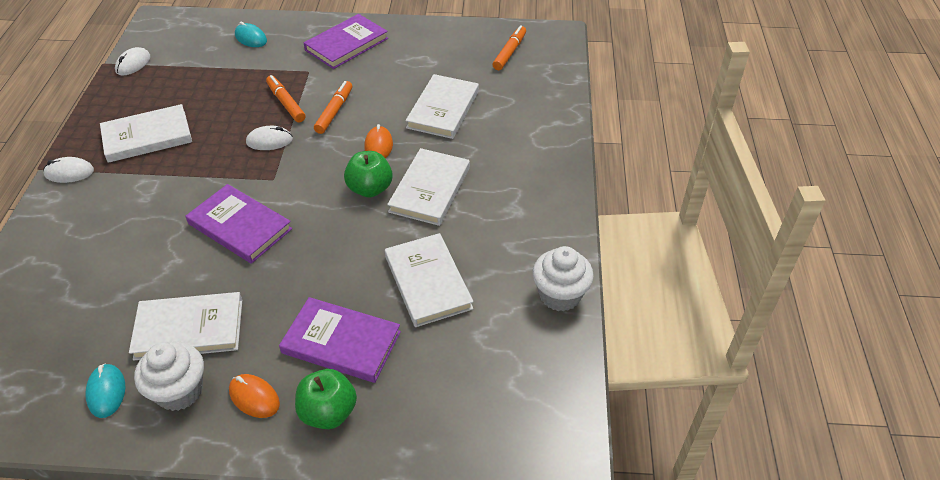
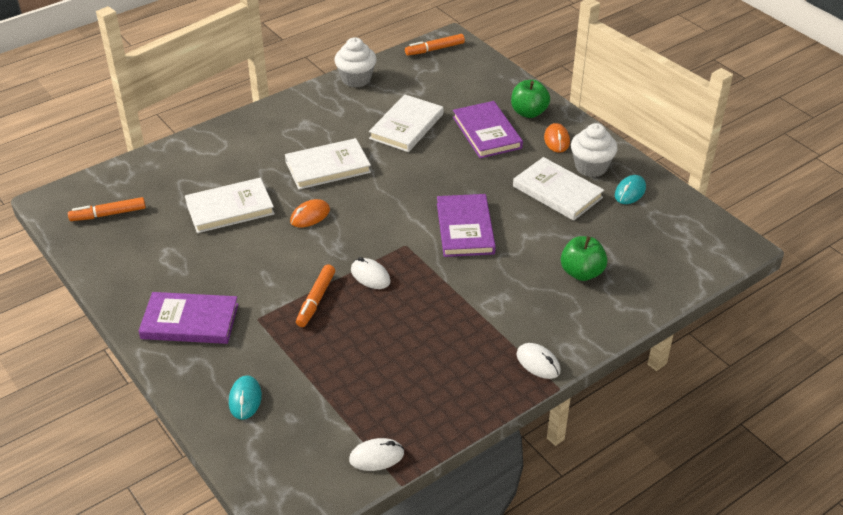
camera: 130 degrees left, 5 degrees down
(147, 137) = (449, 352): white book -> none
(334, 111) = (295, 264): orange marker -> orange marker (435, 49)
(370, 189) = (359, 193): green apple -> green apple (581, 273)

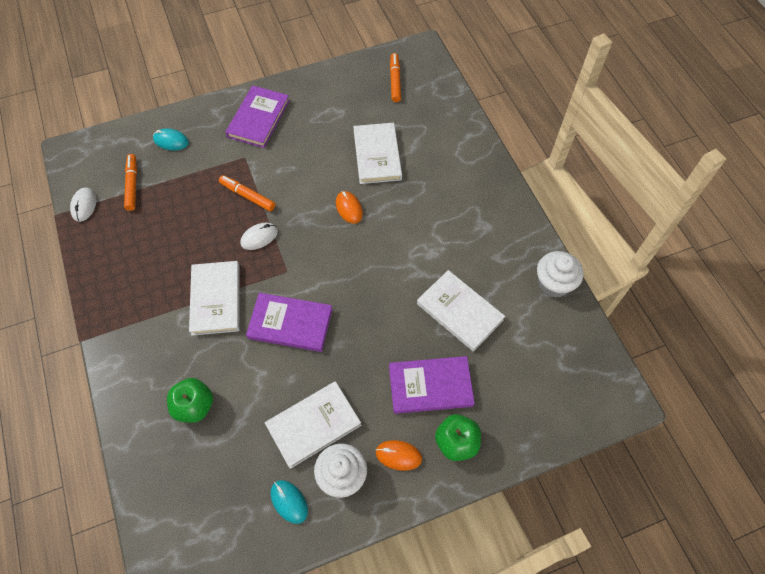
camera: 105 degrees right, 20 degrees up
(328, 167) = (412, 233): white book -> white book (216, 299)
(435, 49) = (603, 376): orange marker -> orange marker (132, 185)
(538, 363) = (111, 333): white mouse -> none

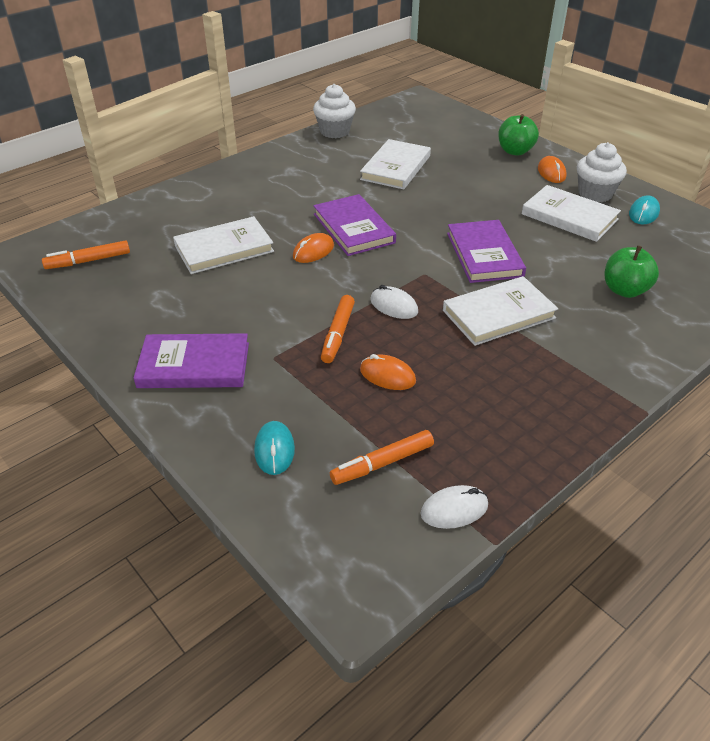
camera: 110 degrees left, 20 degrees down
(195, 210) = (387, 375): none -> orange mouse
(430, 386) = (479, 169): purple book -> purple book (353, 228)

